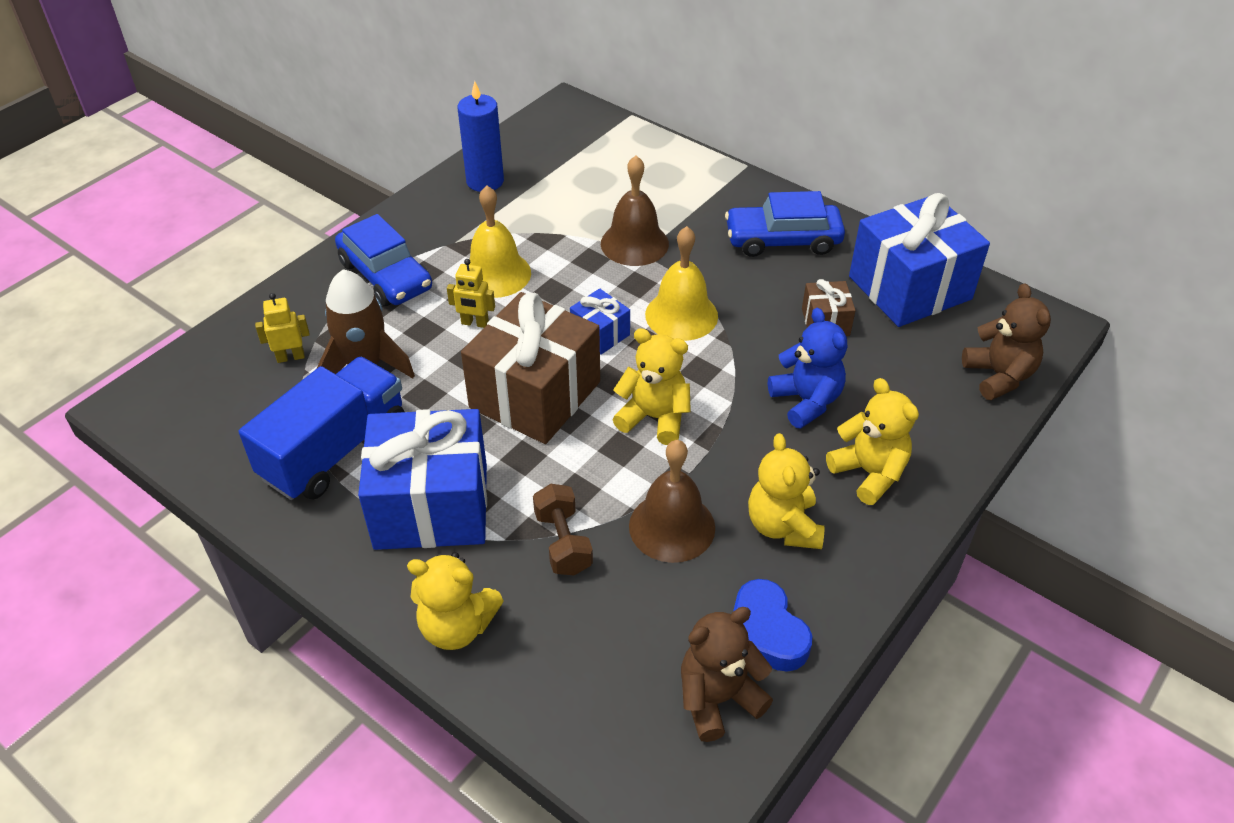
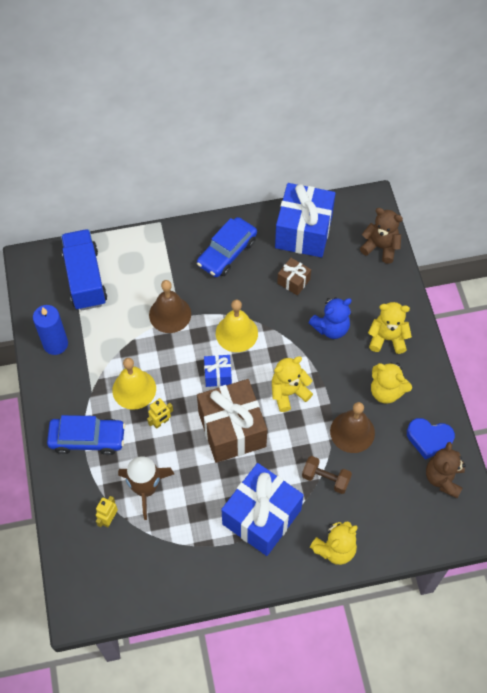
camera: 50 degrees left, 15 degrees up
(335, 450) = (192, 536): blue truck -> blue truck (85, 279)
(806, 401) = (331, 328): blue teddy bear -> blue teddy bear turned 135 degrees clockwise

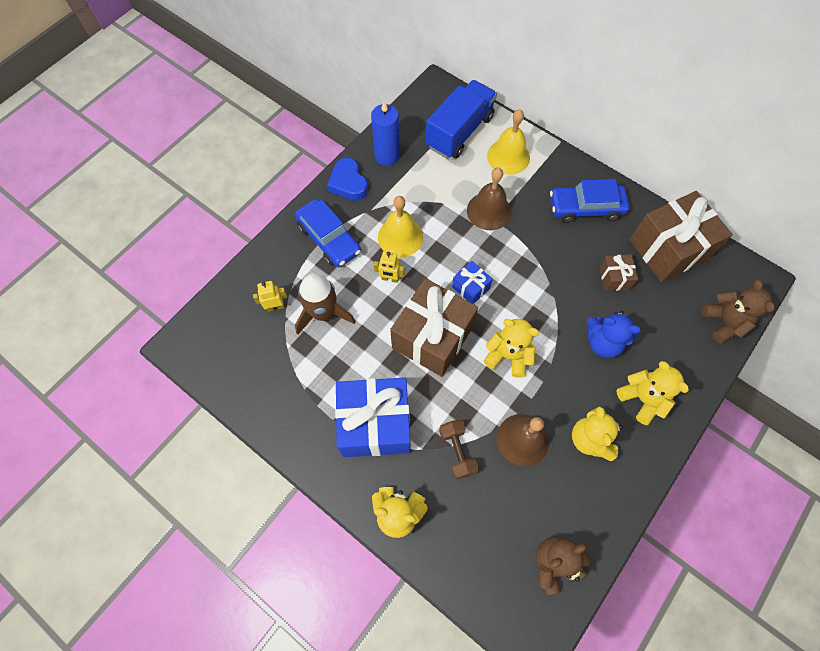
camera: 50 degrees right, 5 degrees up
(236, 333) = (522, 272): yellow bell -> yellow bell (508, 156)
(303, 232) = (668, 249): blue gift -> brown gift
(429, 439) = (581, 517): blue heart -> blue heart (348, 183)

